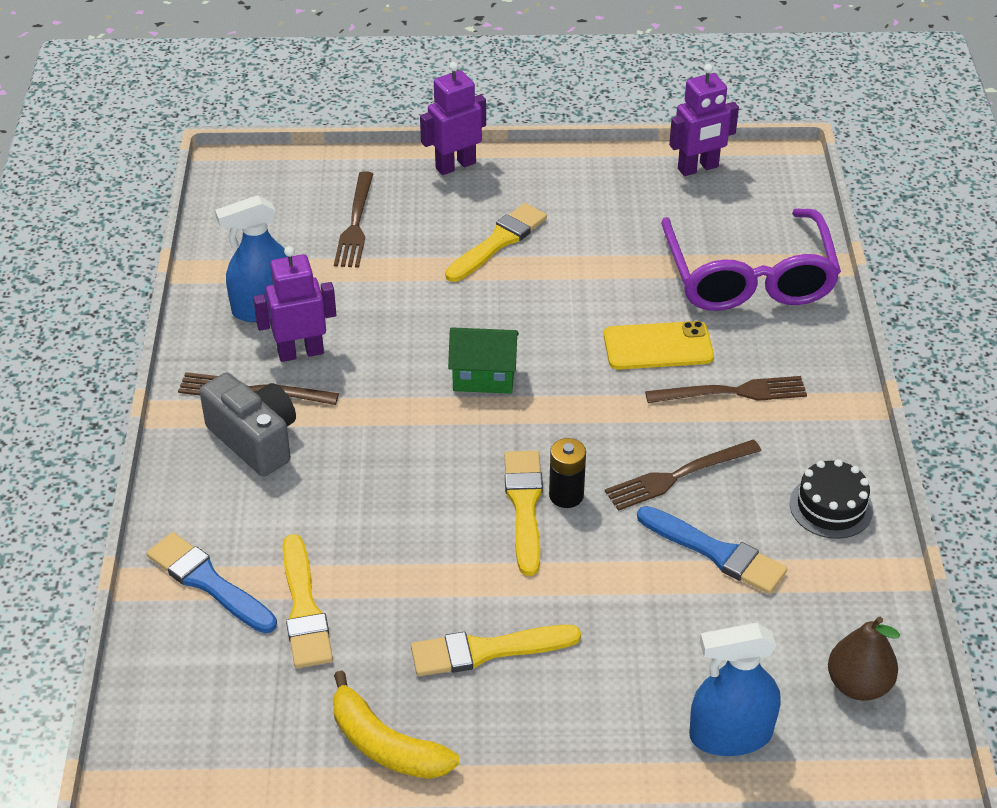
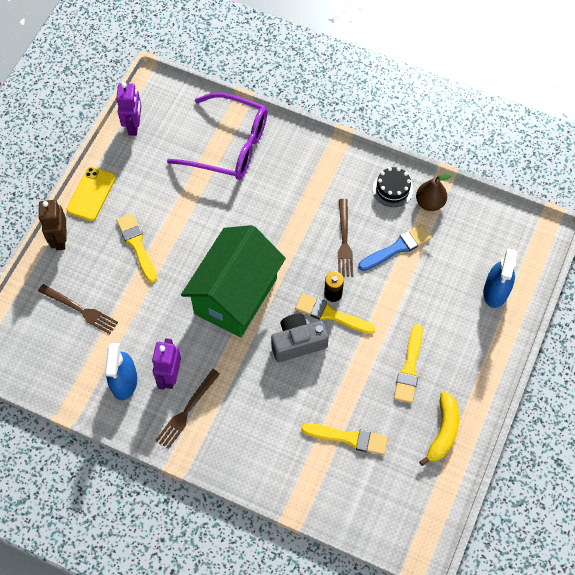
camera: 65 degrees left, 20 degrees up
(208, 582) = (311, 477): blue brush -> none
(255, 440) = (224, 422): grey camera -> grey camera (298, 343)
(386, 745) = (443, 431): yellow banana -> yellow banana turned 45 degrees counterclockwise
(455, 165) = (60, 239): purple robot -> brown robot
(484, 377) = (235, 296): green house -> green house, size x2.27
(658, 346) = (255, 208): yellow phone -> yellow phone (91, 194)
(732, 392) = (303, 192): brown fork -> none
(858, 685) = (491, 230): brown pear -> brown pear (430, 202)

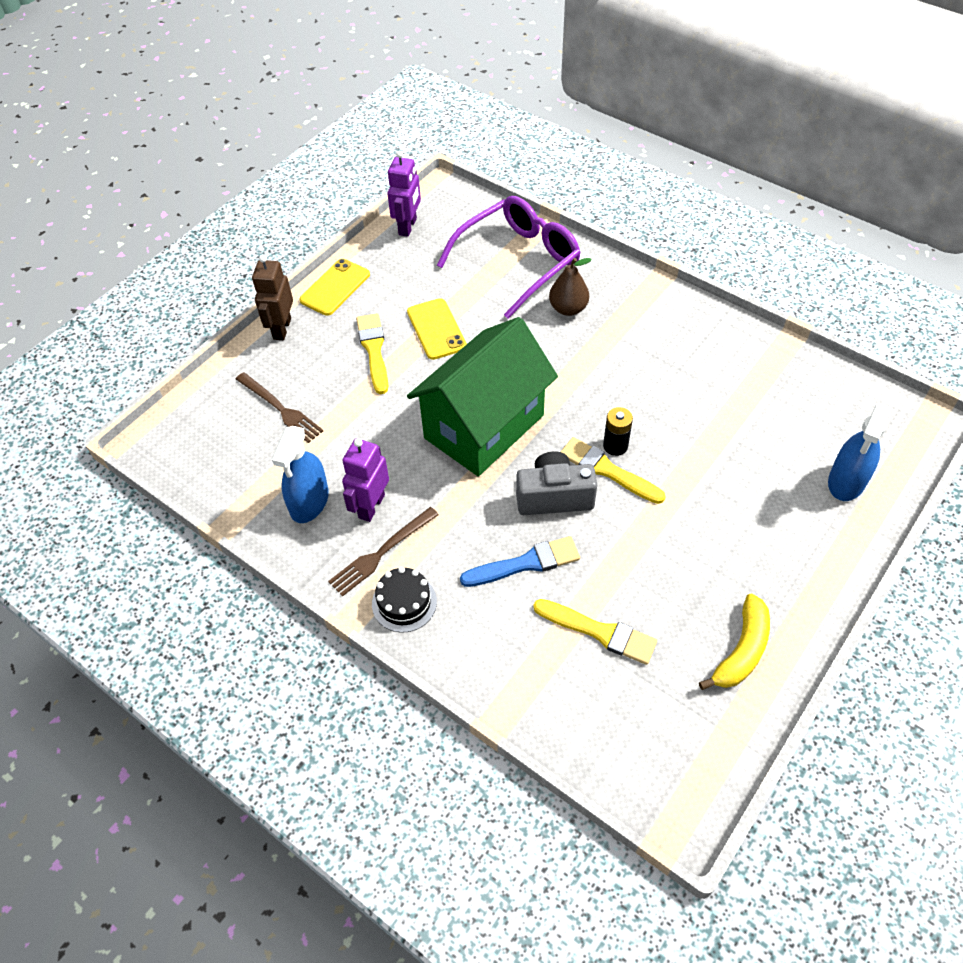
camera: 15 degrees right, 10 degrees down
(180, 218) = (436, 329): none -> yellow phone
(228, 145) = (517, 262): purple glasses -> purple glasses turned 75 degrees counterclockwise
(344, 240) = (643, 387): brown fork -> none
(392, 189) = (720, 339): black cake -> black cake (404, 602)
(397, 248) = (714, 407): blue brush -> blue brush (525, 563)
(409, 368) = (705, 556): yellow brush -> none
(430, 202) = (768, 362): brown pear -> brown pear (568, 309)

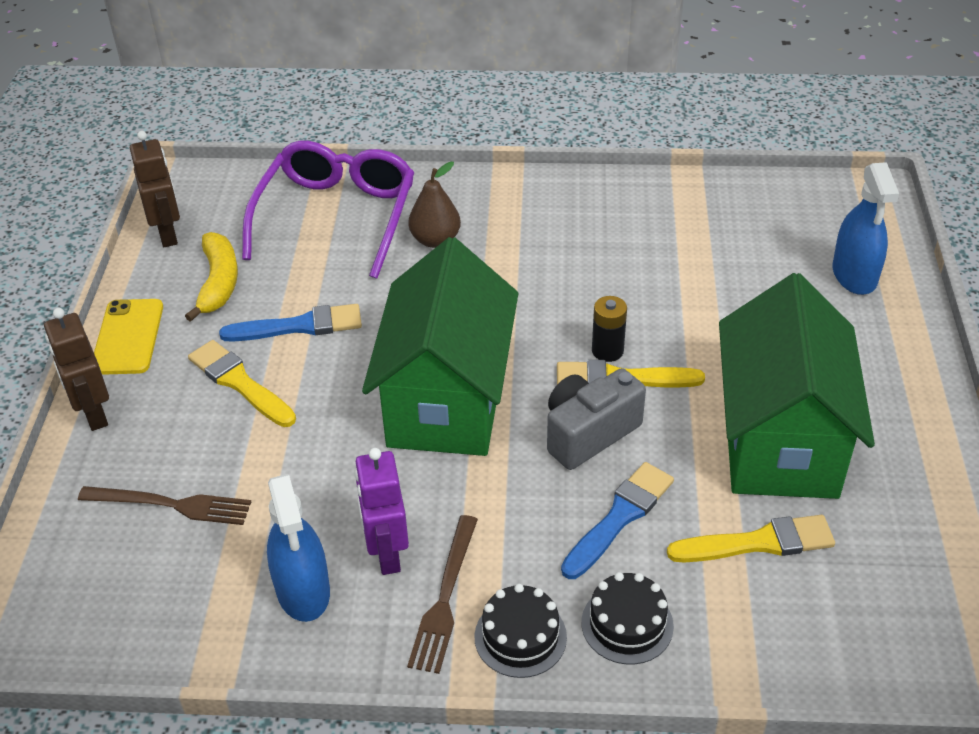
camera: 35 degrees left, 10 degrees down
(408, 227) = (168, 234): purple robot -> brown robot
(436, 329) = (299, 326): yellow phone -> blue brush
(472, 633) = (627, 624): none -> black cake
(676, 573) = (779, 442): none -> green house
(741, 650) = (906, 480): yellow banana -> yellow banana (218, 282)

